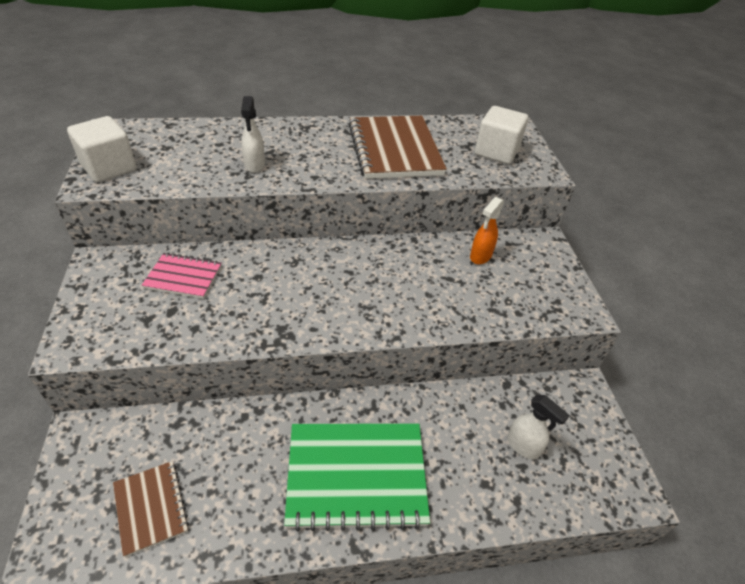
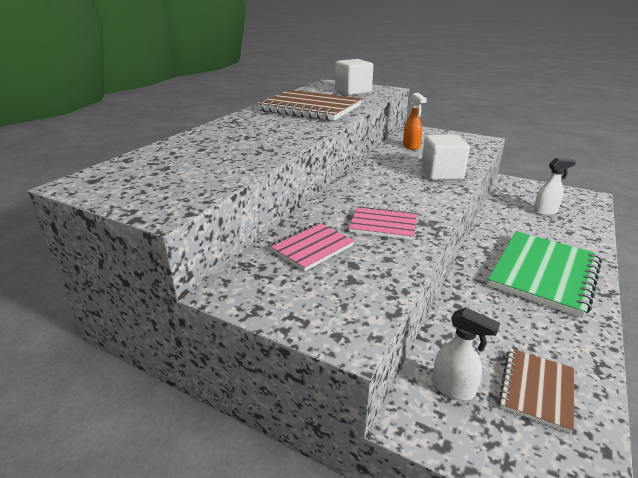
camera: 50 degrees left, 15 degrees down
(109, 168) = (152, 197): white cube -> white cube (441, 174)
(151, 508) = (536, 389): brown notebook -> brown notebook turned 75 degrees counterclockwise
(254, 165) = (258, 144): white spray bottle -> white spray bottle (453, 388)
(256, 303) = (383, 225): none -> pink notebook

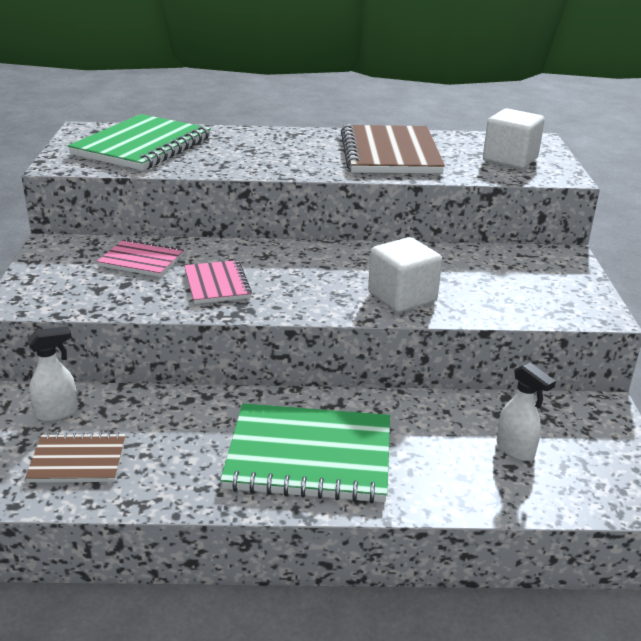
camera: 60 degrees right, 0 degrees up
(175, 168) = (142, 146): none -> green notebook
(411, 146) = (483, 263): orange spray bottle -> none
(453, 388) = (57, 413): white spray bottle -> white spray bottle turned 120 degrees counterclockwise

